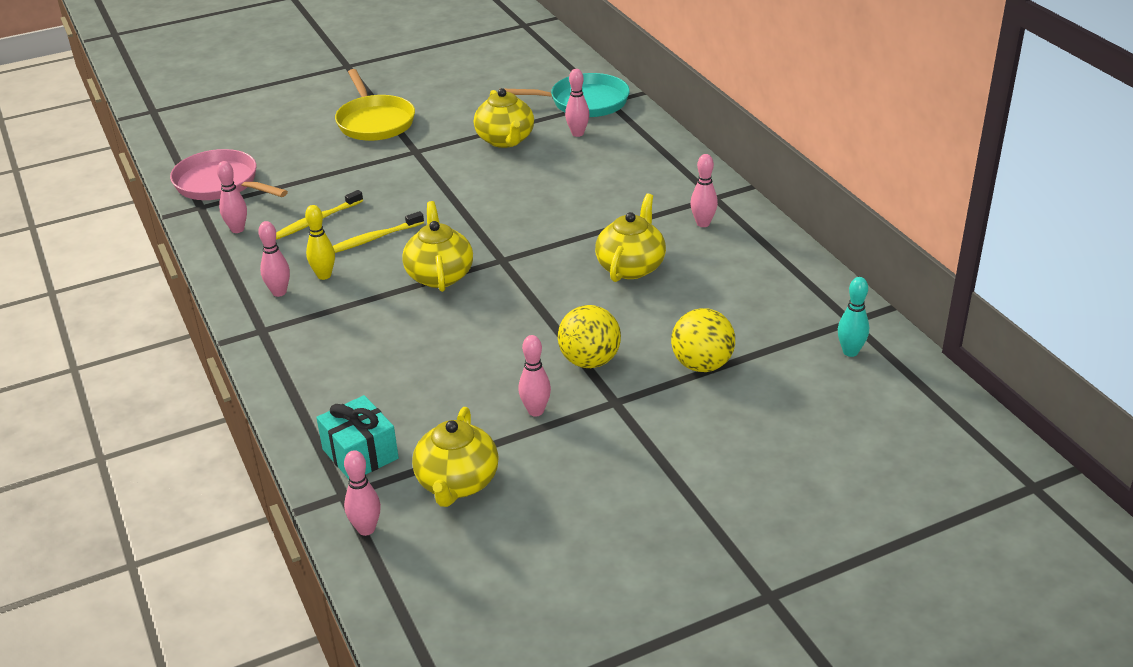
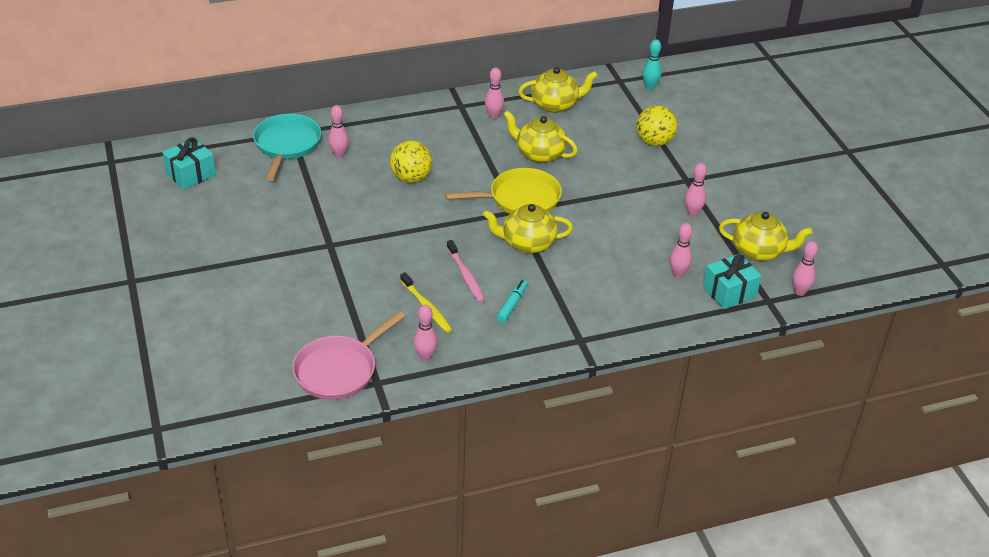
camera: 85 degrees left, 5 degrees up
(279, 292) = (530, 330): pink bowling pin -> pink bowling pin (678, 274)
(324, 275) = (512, 304): yellow bowling pin -> turquoise marker
(373, 239) = (466, 276): yellow toothbrush -> pink toothbrush
(374, 122) = (263, 267): yellow pan -> yellow pan (520, 199)
(505, 140) = (333, 193): yellow teapot -> yellow teapot (555, 104)
(515, 63) = (191, 174): none -> turquoise gift
(589, 361) = (644, 185): yellow ball -> yellow ball (411, 178)

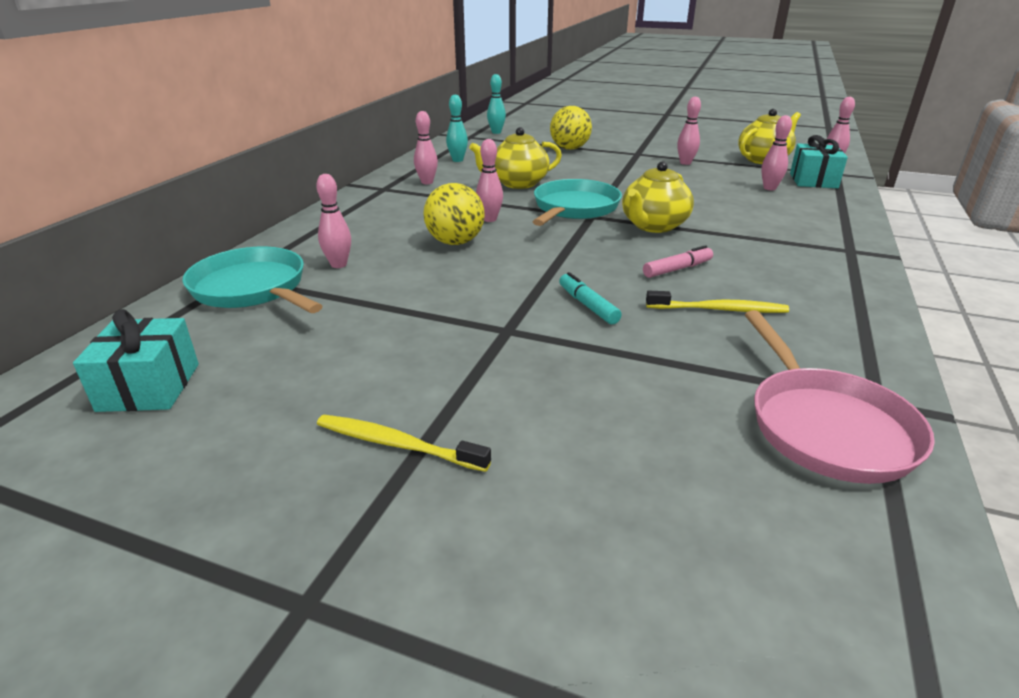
camera: 50 degrees left, 10 degrees down
(217, 257) = (397, 444): none -> yellow toothbrush
(425, 357) = (831, 344): pink bowling pin -> pink bowling pin (489, 219)
(466, 276) = (677, 269): pink toothbrush -> pink marker
(512, 304) = (757, 262): turquoise marker -> turquoise marker (588, 305)
(520, 199) = (574, 208): yellow pan -> turquoise pan
(555, 104) = (457, 160): yellow teapot -> turquoise bowling pin

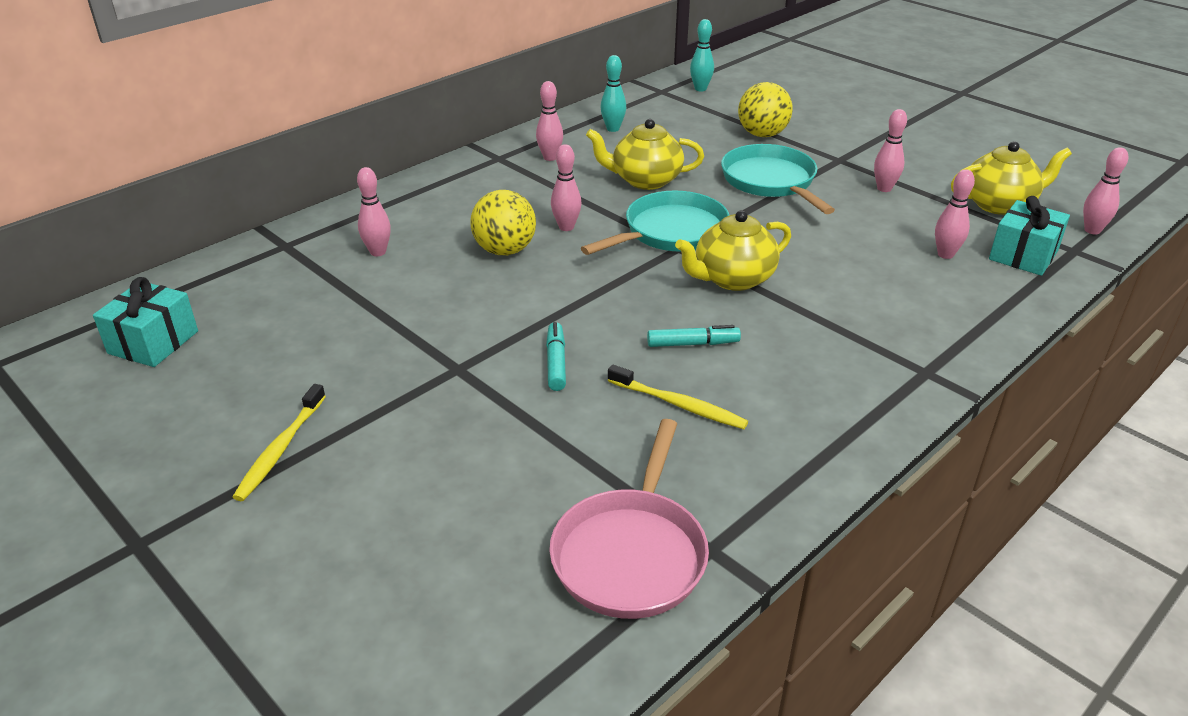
camera: 25 degrees right, 5 degrees up
(252, 289) = (288, 262): turquoise pan -> turquoise pan (771, 182)
(397, 444) = (280, 449): yellow toothbrush -> yellow toothbrush turned 120 degrees counterclockwise
(677, 269) = (693, 344): pink marker -> turquoise marker

